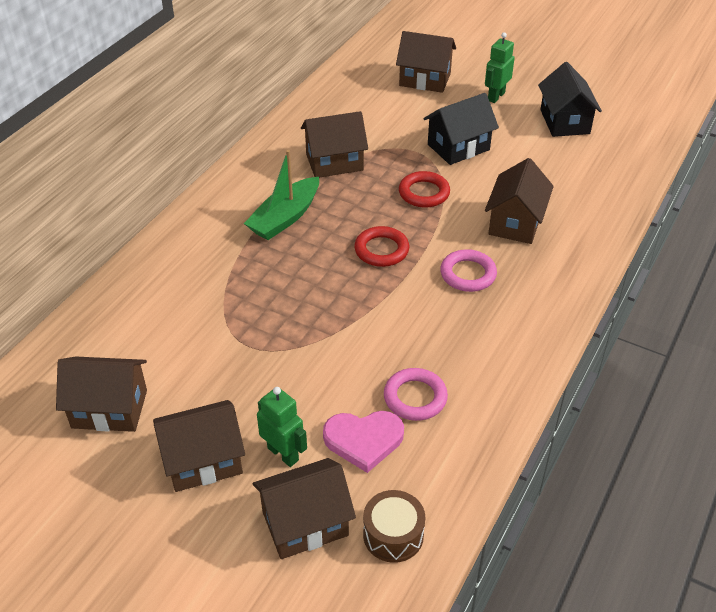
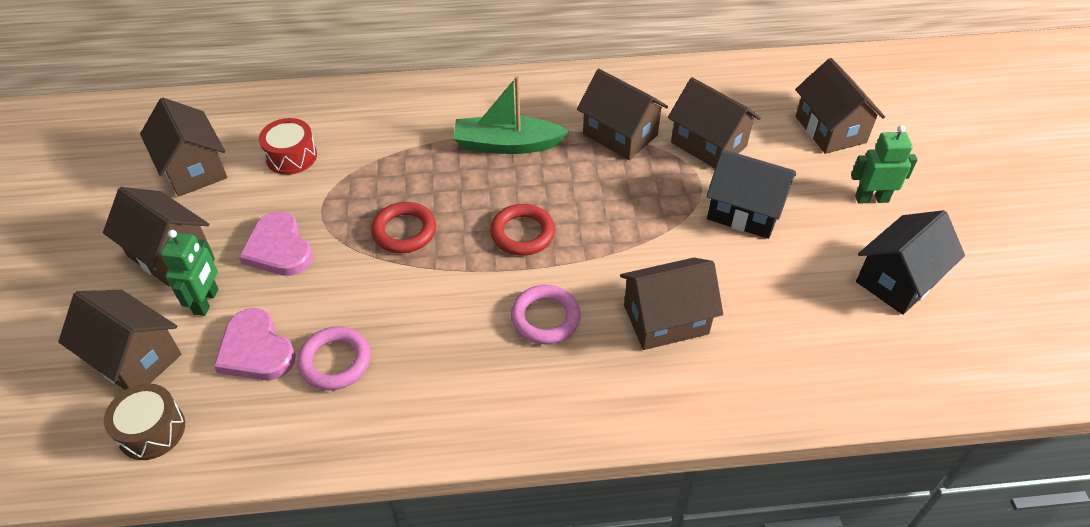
camera: 55 degrees right, 5 degrees up
(165, 340) = (291, 156): none -> red drum
(266, 387) = (278, 248): none -> pink heart
(385, 131) = (708, 144): none -> brown house
(424, 193) = (640, 221): red ring -> red ring (404, 231)

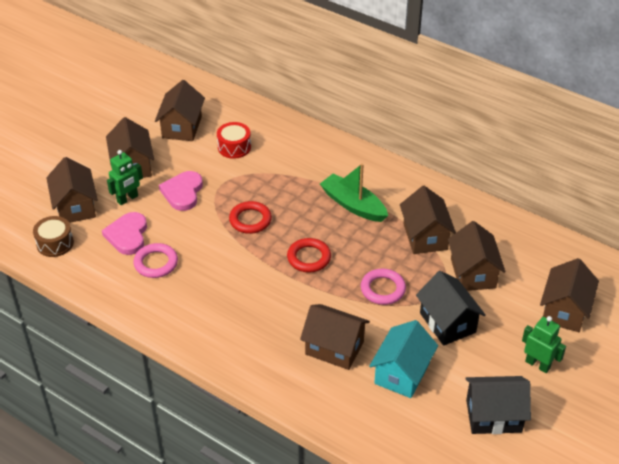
camera: 40 degrees right, 5 degrees down
(545, 318) = (273, 307): pink ring -> pink ring (383, 289)
(765, 298) = (402, 373): none -> turquoise house

